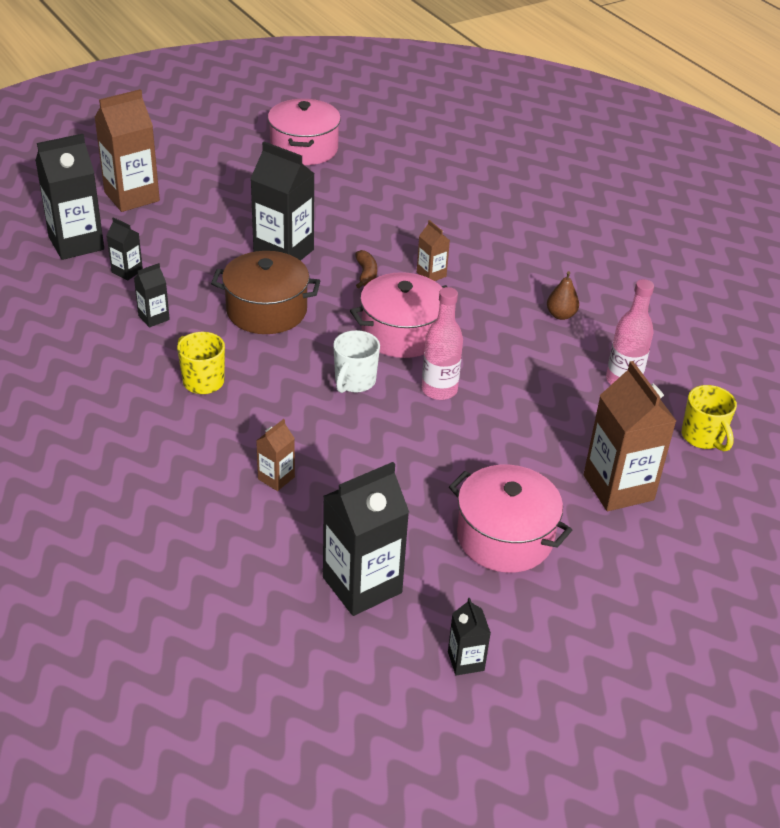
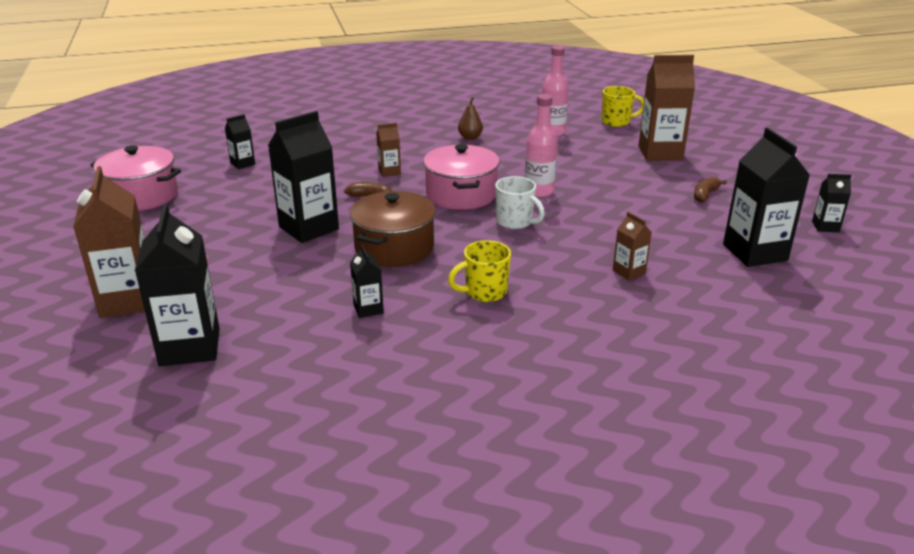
camera: 70 degrees left, 10 degrees down
(127, 271) = (273, 317): black carton -> black carton (242, 164)
(505, 537) = (705, 195): pink pot -> brown banana

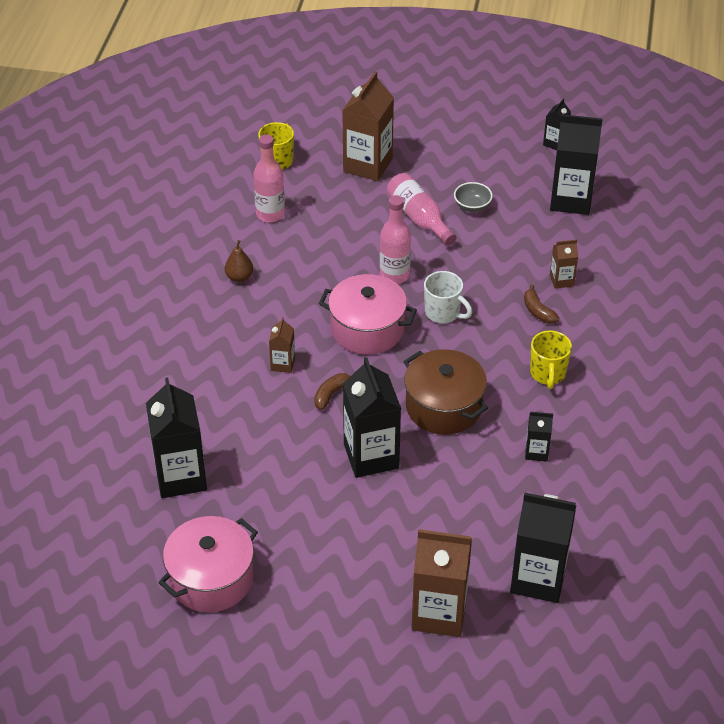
camera: 65 degrees left, 15 degrees up
(242, 164) = (181, 477): black carton -> black carton, size x2.04
(515, 222) = (443, 313): white mug -> white mug turned 60 degrees clockwise
(625, 186) = (419, 218): none -> pink bottle
(672, 206) = (472, 206): none -> grey bowl
(705, 195) = (465, 178): brown banana -> brown banana (538, 311)

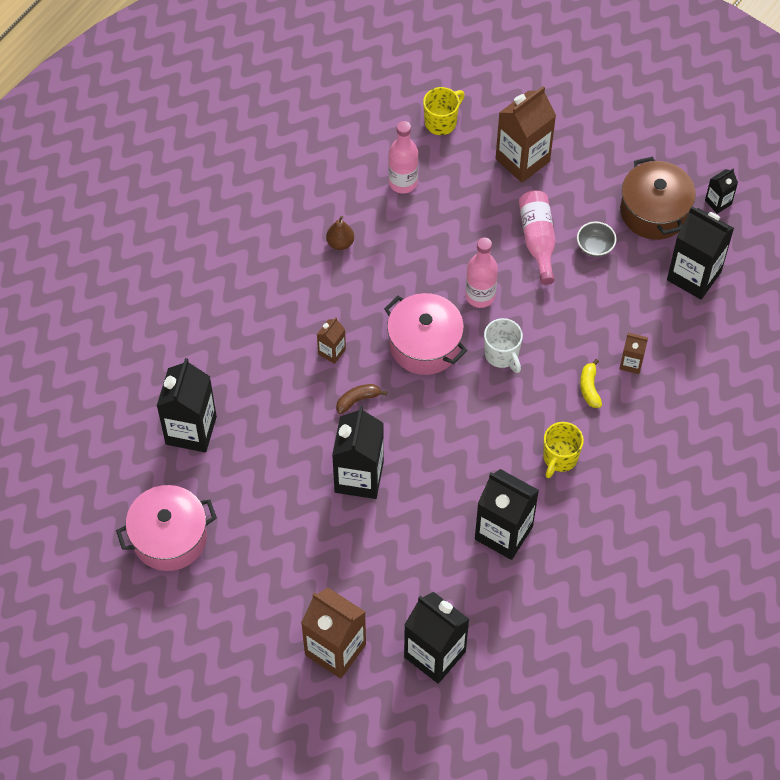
camera: 25 degrees right, 15 degrees up
(443, 406) = (448, 453): brown pot -> brown pot (654, 211)
(536, 452) = (503, 533): black carton -> black carton, size x2.04
(538, 311) = (589, 388): brown banana -> yellow banana

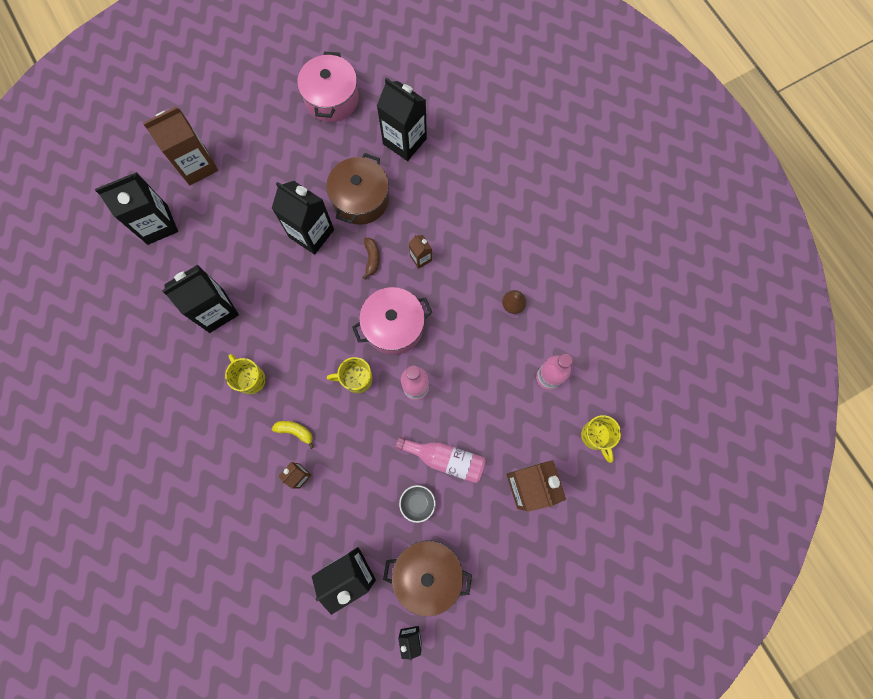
camera: 115 degrees right, 15 degrees up
(290, 444) = (361, 199): none -> brown pot
(502, 355) = (356, 379): white mug -> yellow mug

